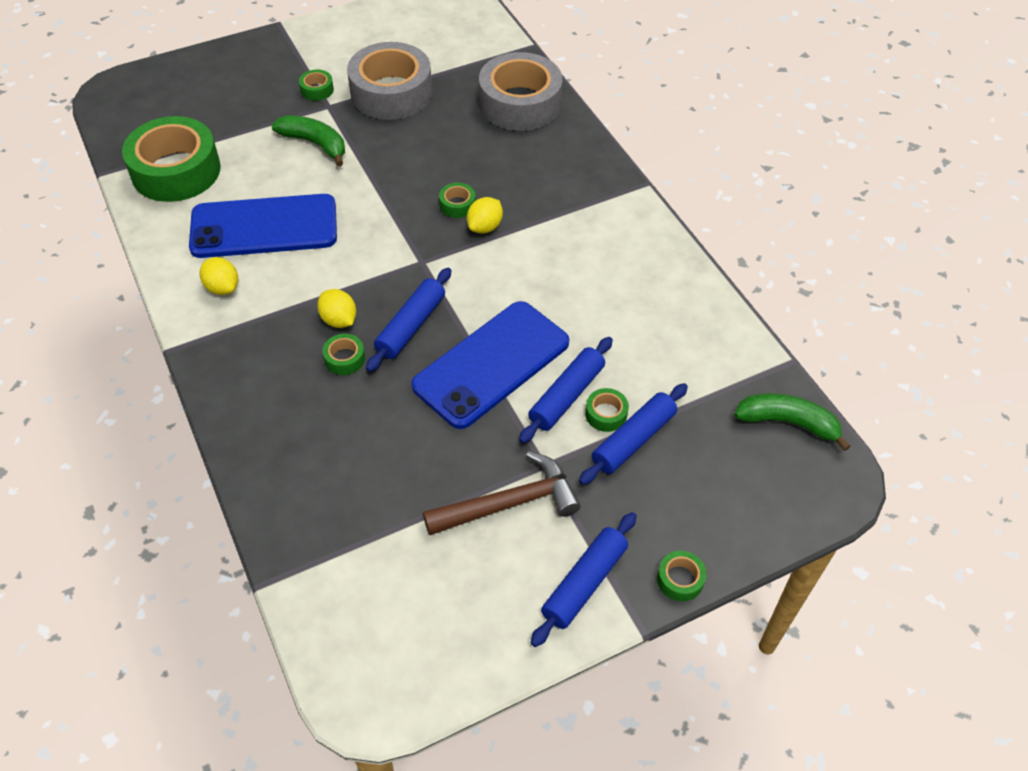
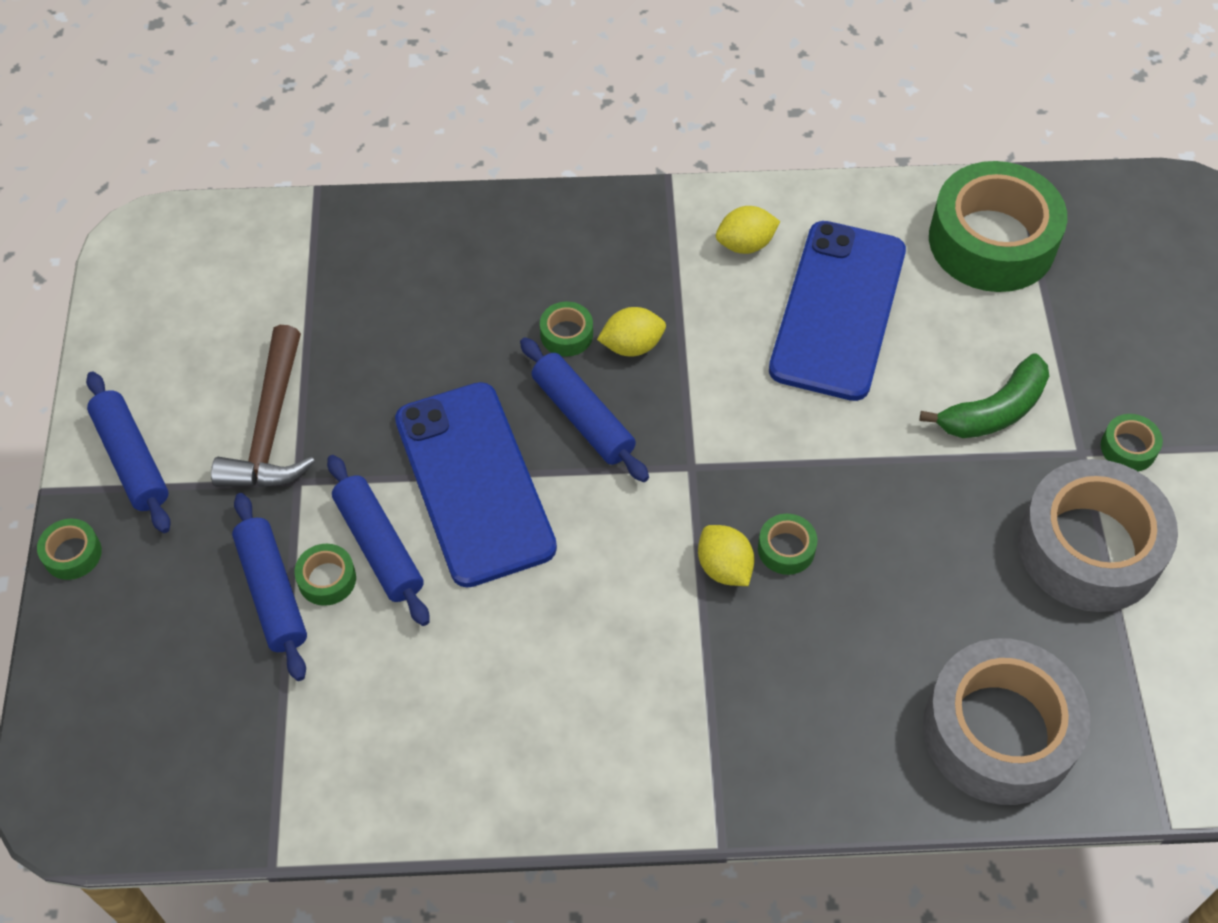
camera: 115 degrees right, 5 degrees up
(788, 423) = (183, 795): green banana -> none

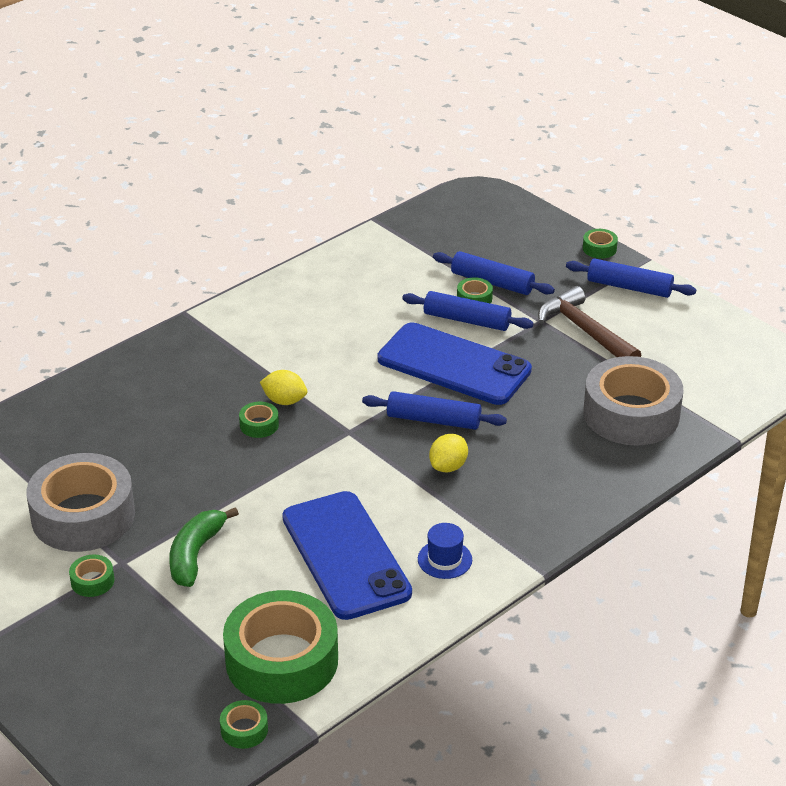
camera: 140 degrees right, 20 degrees down
(566, 334) = (492, 451): green tape -> green tape (244, 730)
(745, 244) = (444, 559): yellow lemon -> blue hat
(999, 731) = (79, 413): grey tape -> grey tape (631, 414)

